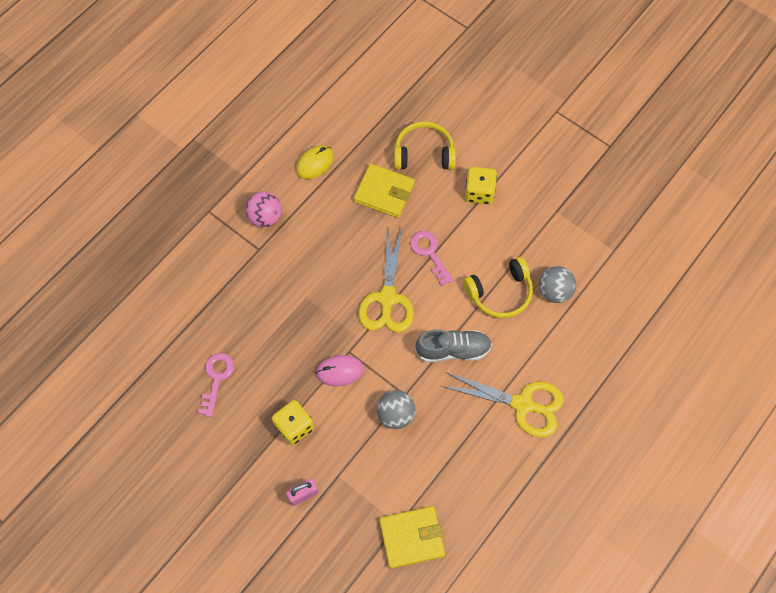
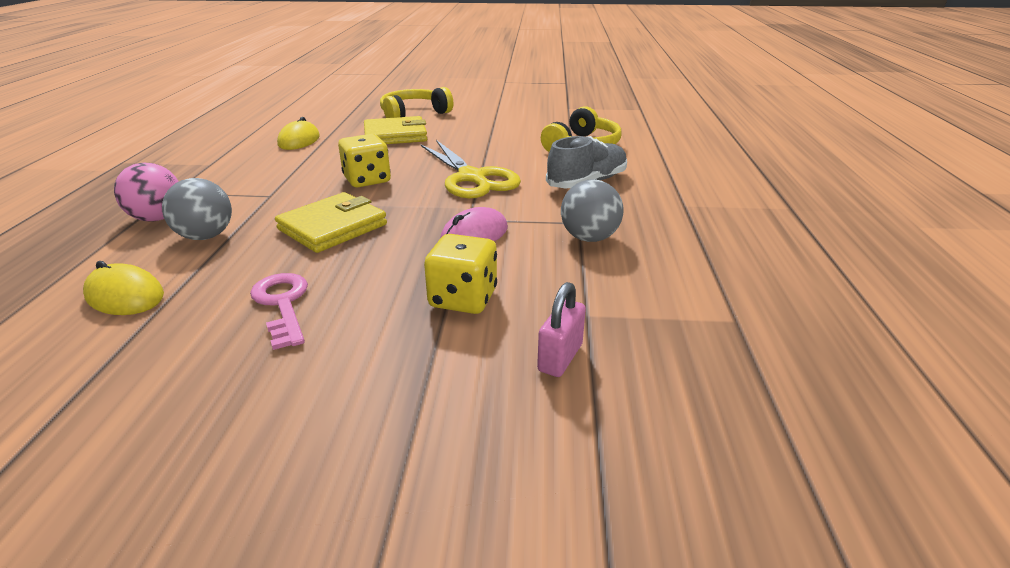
camera: 35 degrees left, 35 degrees down
(156, 326) = (125, 295): none -> yellow mouse
(265, 217) = (261, 177): pink ball -> pink ball (158, 218)
(411, 537) = (773, 323): yellow wallet -> yellow wallet (332, 227)
(429, 253) = (484, 147): pink key -> none
(479, 192) = (490, 116): yellow dice -> yellow dice (367, 180)
(523, 404) = (708, 186): yellow scissors -> none
(554, 291) = (627, 133): grey ball -> grey ball (206, 236)

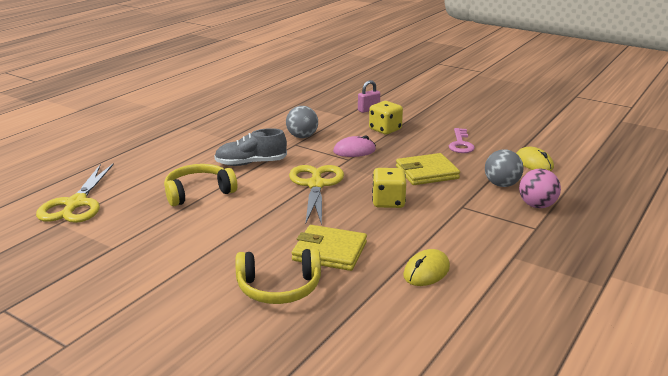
camera: 150 degrees left, 5 degrees down
(662, 119) = (76, 204): none -> yellow scissors

